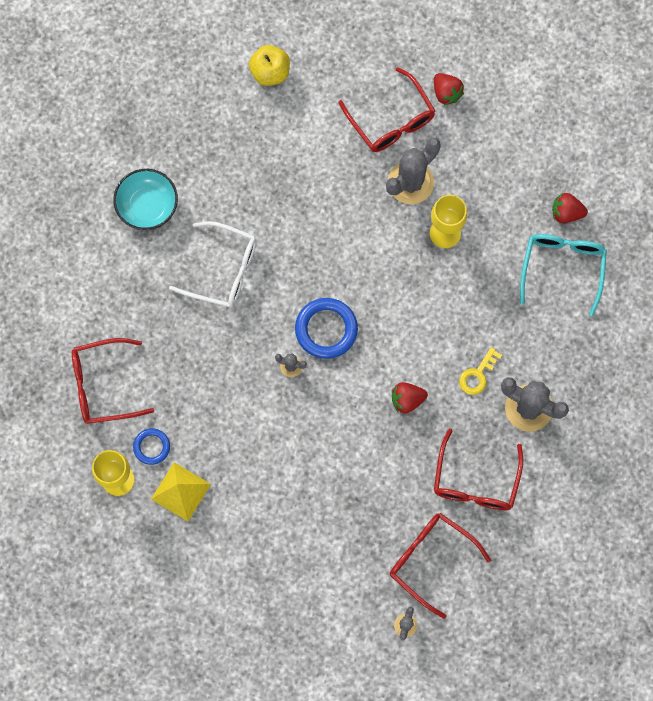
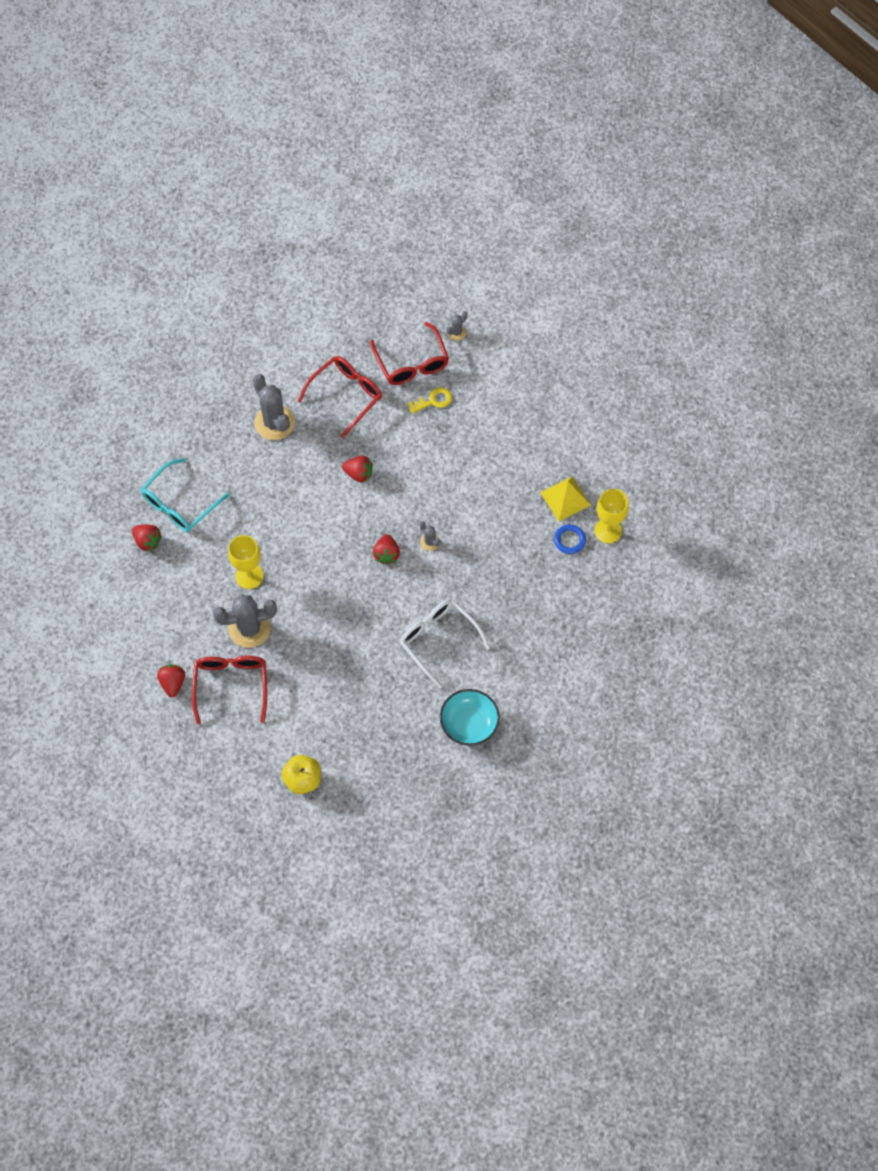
camera: 150 degrees left, 10 degrees down
(103, 385) = (582, 603): red glasses -> none
(326, 329) = (386, 554): blue ring -> red strawberry
(477, 375) = (295, 463): yellow key -> yellow key (433, 401)

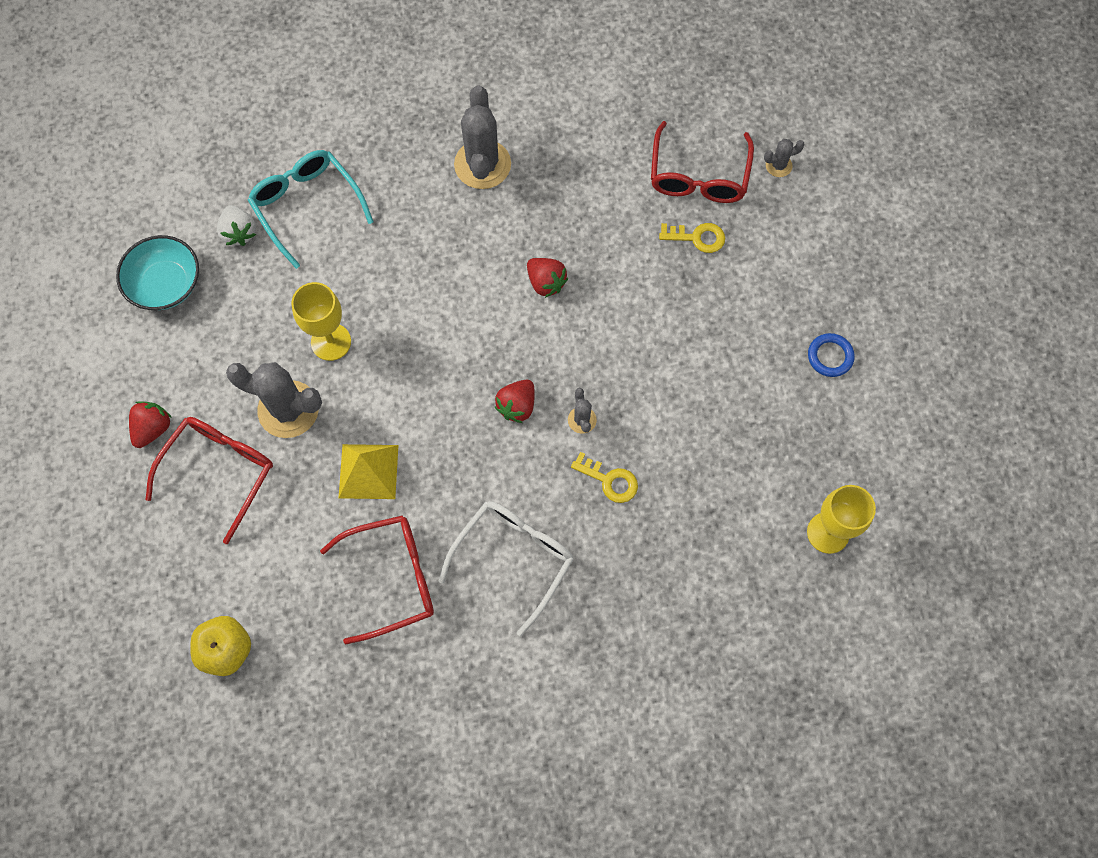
camera: 30 degrees right, 5 degrees up
(147, 541) = (239, 232): red strawberry -> white strawberry
(180, 503) = (307, 206): turquoise glasses -> turquoise glasses turned 75 degrees clockwise
(346, 396) = (590, 175): red glasses -> red glasses (391, 579)
(438, 640) = (513, 559): white glasses -> white glasses turned 45 degrees clockwise
(467, 567) = (609, 480): none -> yellow key
(469, 723) = (484, 698): turquoise bowl -> turquoise bowl (166, 284)
(565, 498) = (795, 457): yellow pyramid -> yellow pyramid (368, 471)
(569, 540) = (767, 517): blue ring -> blue ring (830, 356)

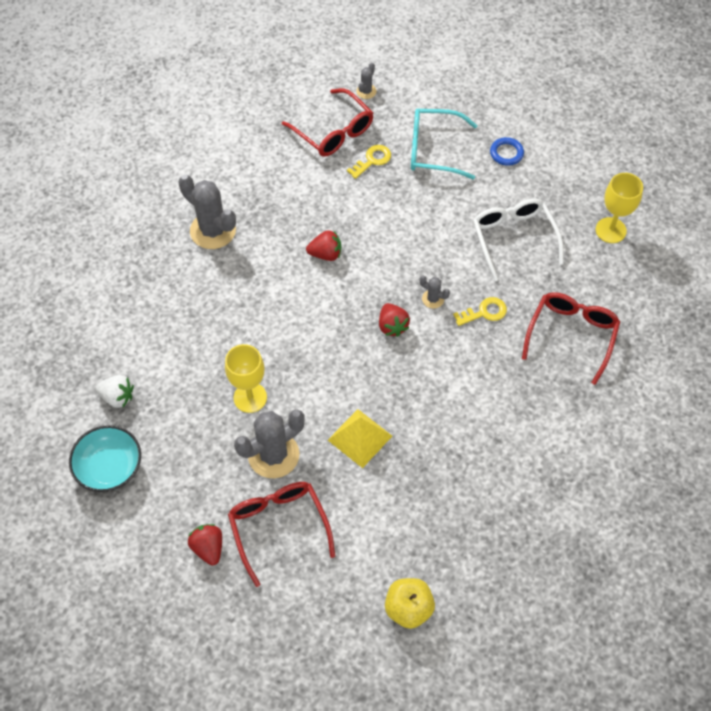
camera: 50 degrees left, 10 degrees down
(307, 206) = (140, 345): turquoise glasses -> turquoise glasses (434, 150)
(391, 579) = (444, 475): red glasses -> red glasses (571, 335)
(513, 559) = (490, 398): white glasses -> white glasses (513, 238)

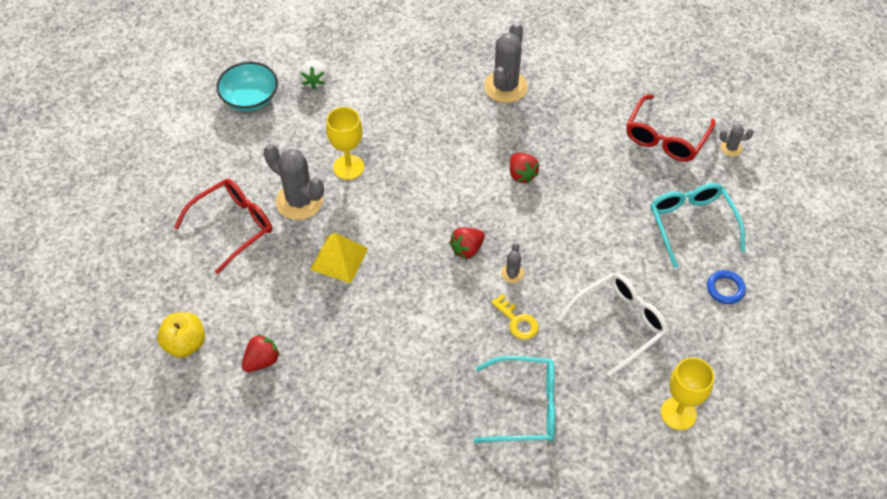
camera: 70 degrees right, 5 degrees down
(208, 548) = (200, 185): red strawberry -> red strawberry (262, 361)
(372, 160) = (649, 178): yellow key -> none
(571, 335) = (525, 407): red glasses -> turquoise glasses

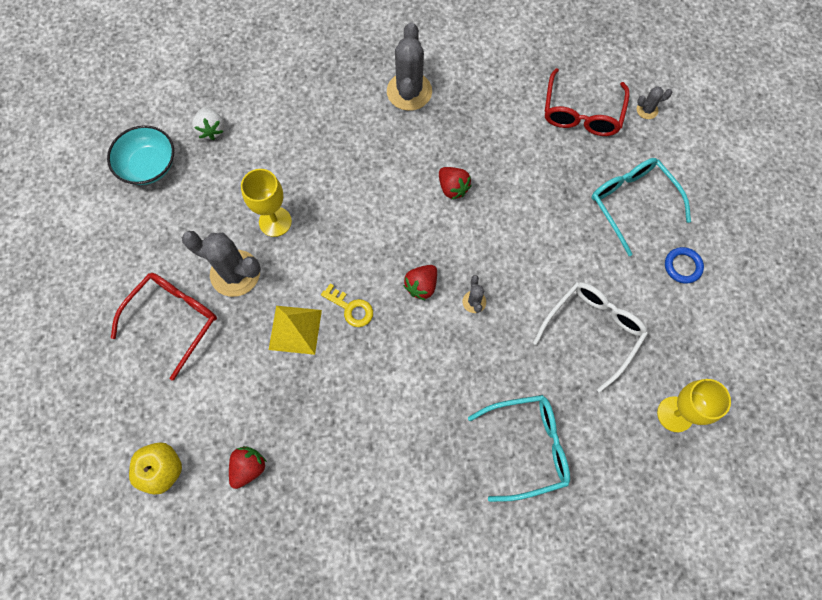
camera: 15 degrees left, 15 degrees up
(517, 321) = (493, 354): yellow key -> yellow key (351, 308)

